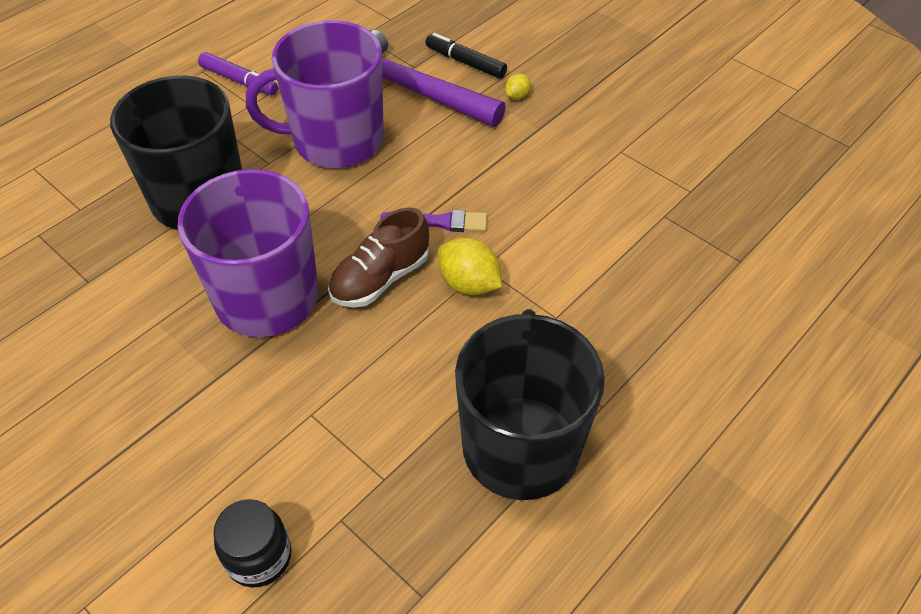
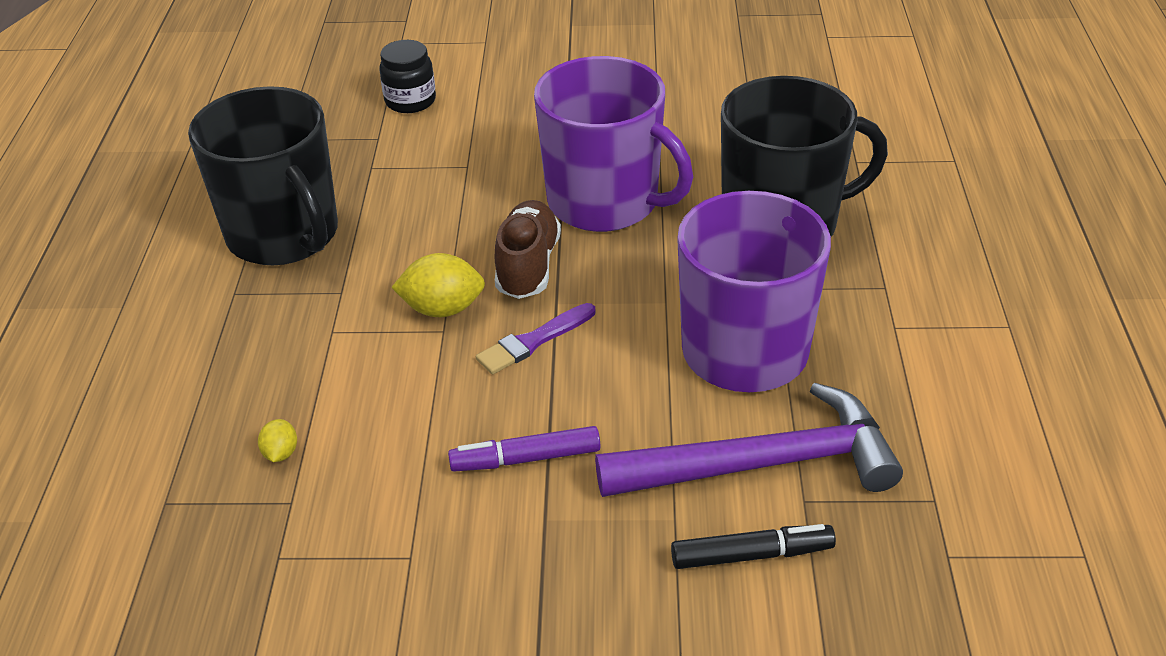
camera: 140 degrees right, 10 degrees down
(239, 81) = (953, 342): purple marker -> purple marker (526, 458)
(517, 96) = (623, 549): yellow lemon -> yellow lemon (281, 453)

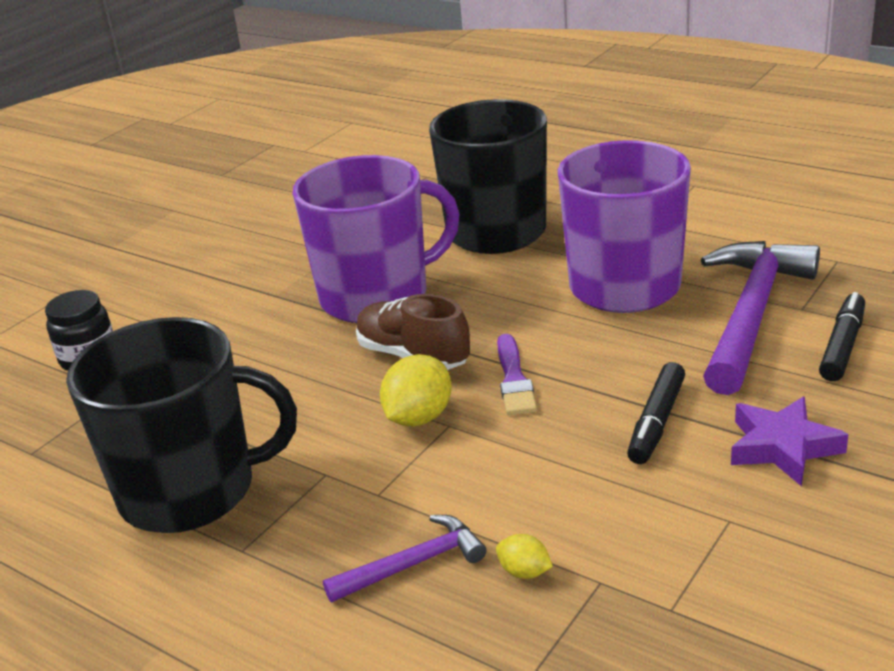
camera: 55 degrees left, 10 degrees down
(260, 387) = (413, 564): none -> purple hammer
(526, 458) = (656, 422): purple marker -> black marker
(539, 561) = (783, 447): none -> purple star

